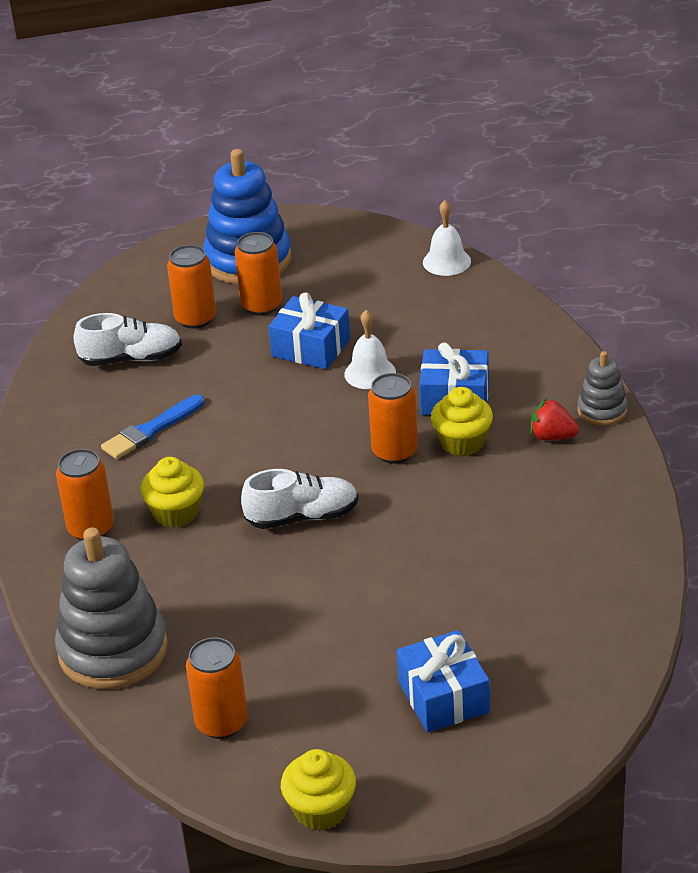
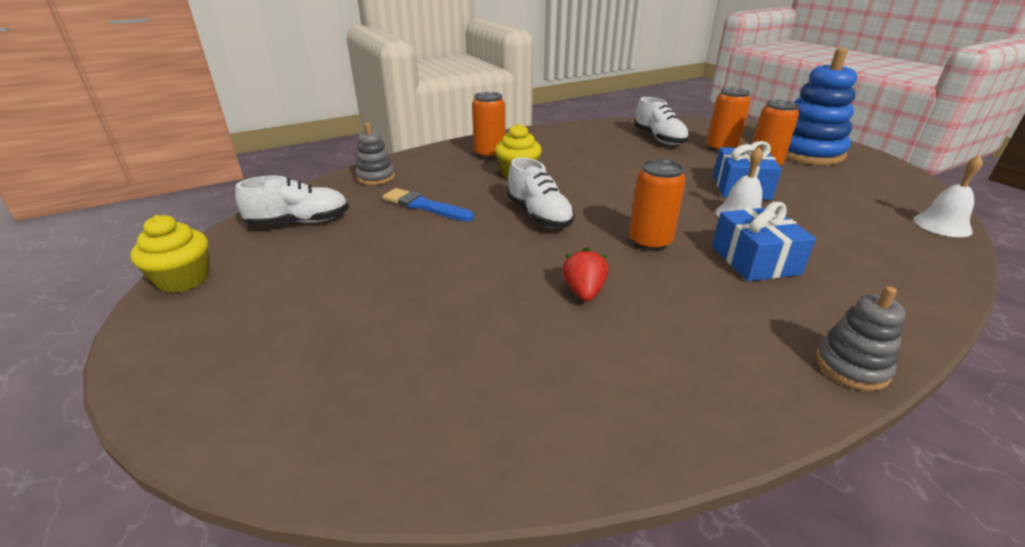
camera: 70 degrees right, 5 degrees down
(113, 650) = (376, 177): grey stacking toy -> grey stacking toy, size x0.51
(151, 430) = (595, 154): blue brush -> blue brush (424, 206)
(221, 723) = (299, 222): orange can -> white shoe
(443, 697) = (317, 323): blue gift -> none
(462, 442) = (695, 274): yellow cupcake -> none
(552, 436) = (761, 332): red strawberry -> red strawberry (584, 292)

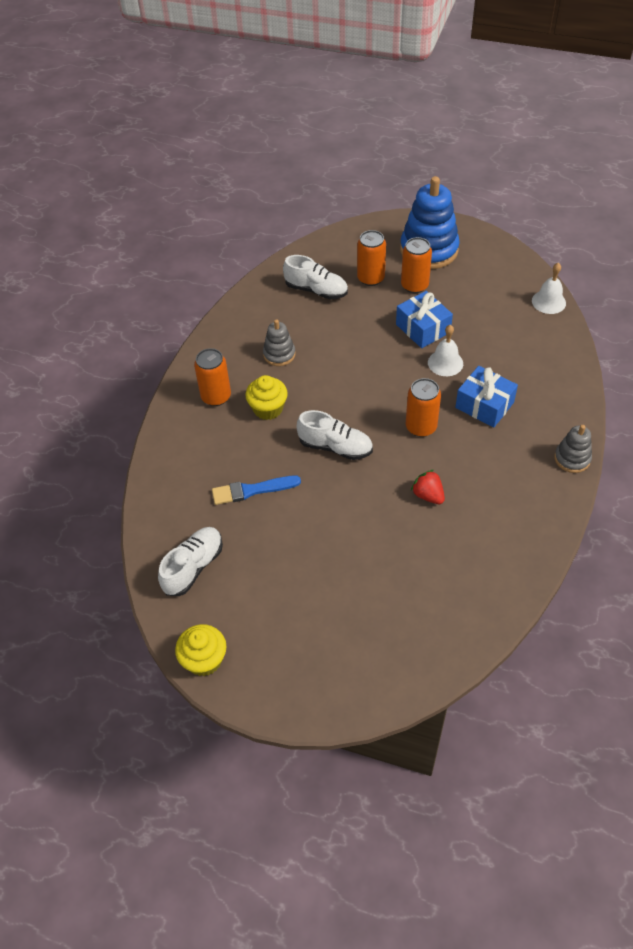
camera: 40 degrees left, 20 degrees up
(376, 177) = (171, 485): grey stacking toy -> grey stacking toy (279, 354)

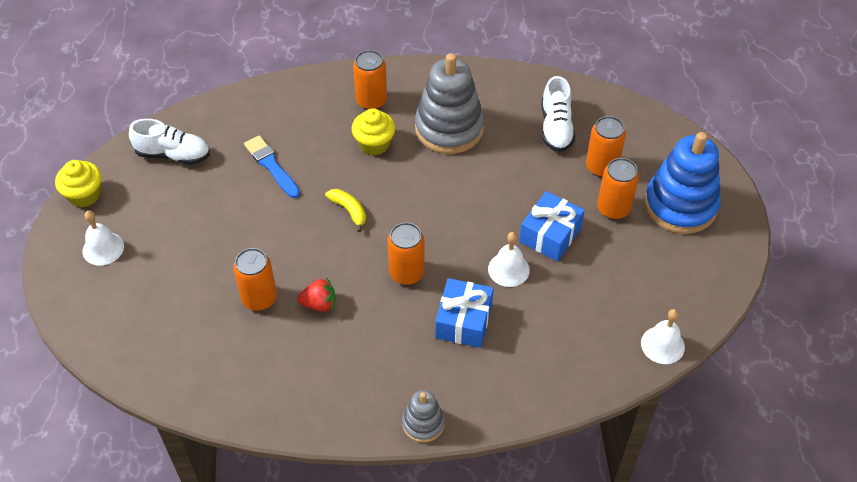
camera: 65 degrees right, 0 degrees up
(279, 354) = (449, 128): grey stacking toy -> grey stacking toy, size x1.97
(285, 656) = (103, 248): none -> white bell
(335, 447) = (349, 210): white shoe -> yellow banana
(403, 538) = (259, 298): none -> orange can
(428, 495) = (319, 304): red strawberry -> red strawberry turned 60 degrees clockwise

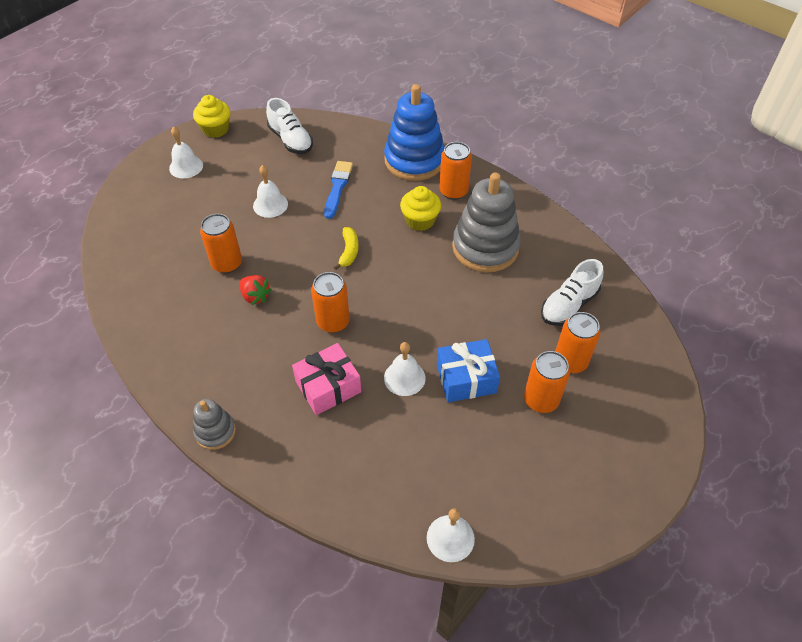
camera: 45 degrees right, 0 degrees up
(231, 223) = (270, 205): none -> white bell
(463, 321) = (328, 387): blue gift -> pink gift
(680, 205) = (603, 443): blue stacking toy -> blue stacking toy (414, 160)

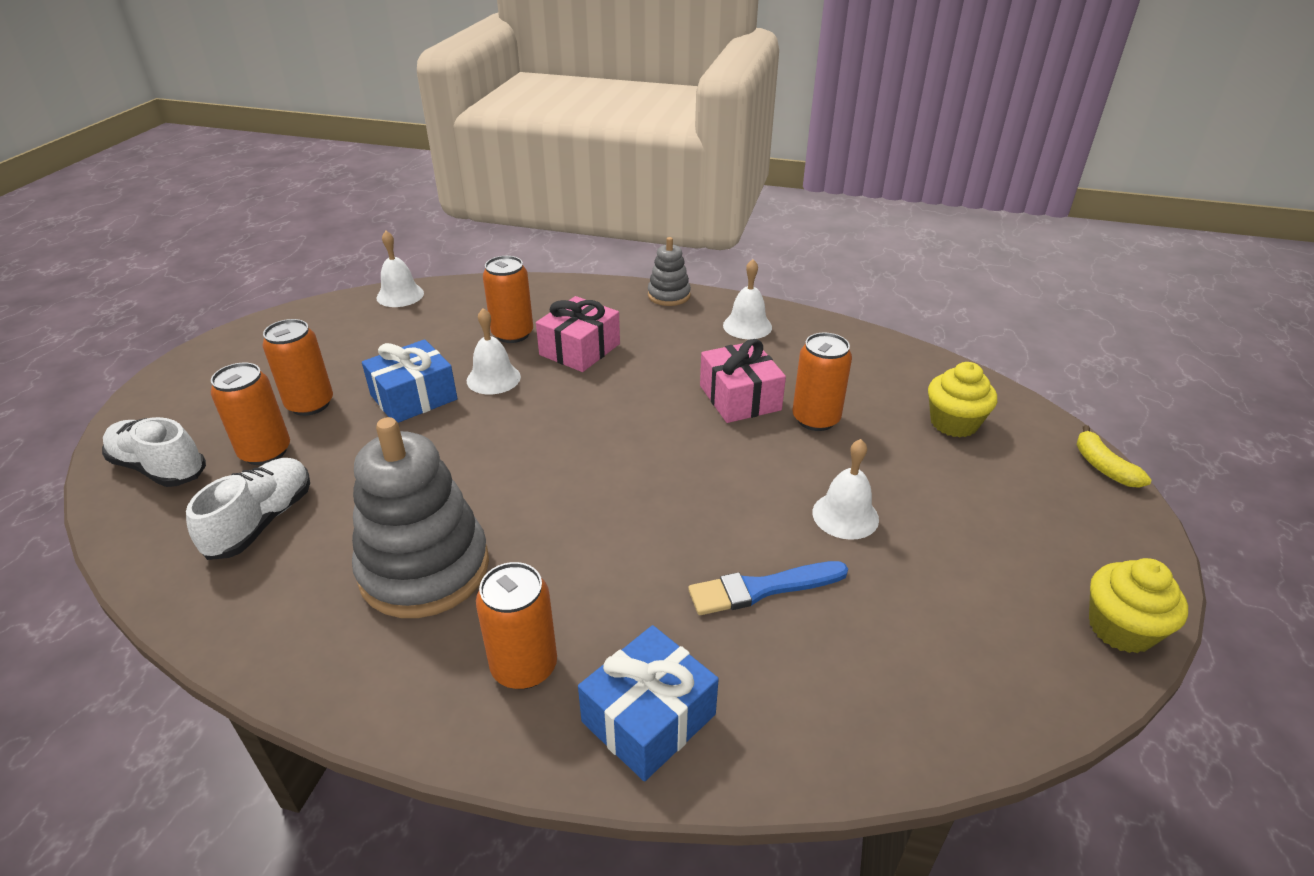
camera: 155 degrees right, 15 degrees down
(186, 166) = (1057, 530): white bell -> white bell (747, 326)
(255, 296) = (740, 398): red strawberry -> pink gift
(291, 140) = (951, 663): white shoe -> white shoe (160, 468)
(333, 322) = (617, 402): orange can -> orange can (512, 334)
(337, 187) = (762, 589): blue brush -> blue brush turned 90 degrees clockwise
(349, 251) = (657, 487): yellow banana -> yellow banana (1103, 466)
(414, 160) = (648, 718): blue stacking toy -> blue gift
(420, 220) = (566, 578): yellow cupcake -> yellow cupcake (954, 423)

